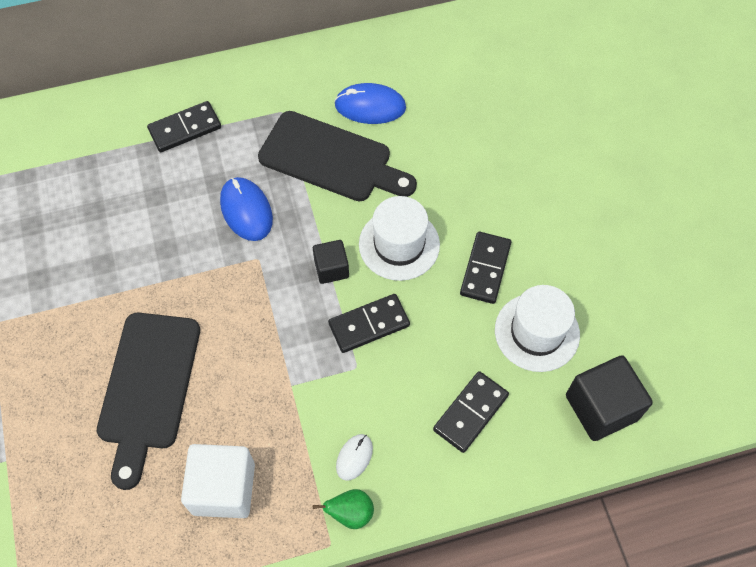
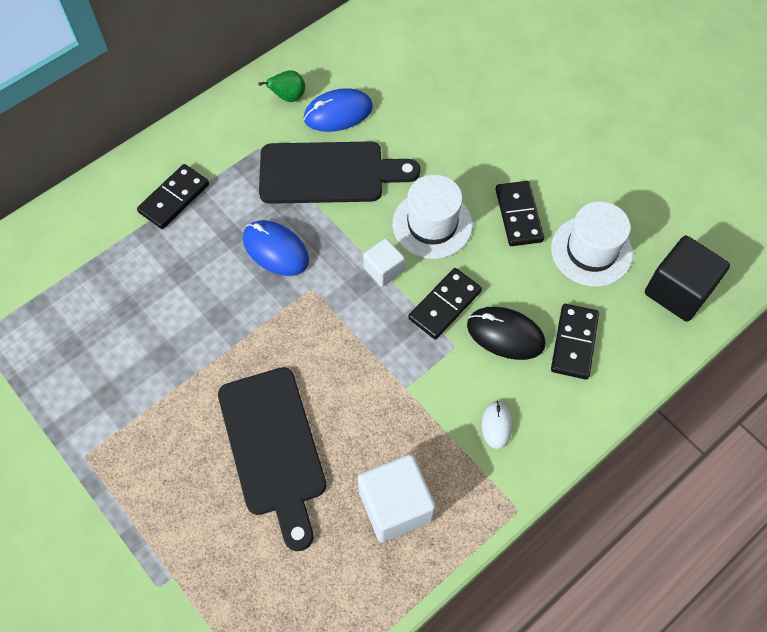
camera: 25 degrees left, 0 degrees up
(331, 268) = (383, 270): black cube -> white cube
(350, 513) = (520, 474): green pear -> green pear (288, 97)
(409, 377) = (505, 335): none -> black mouse

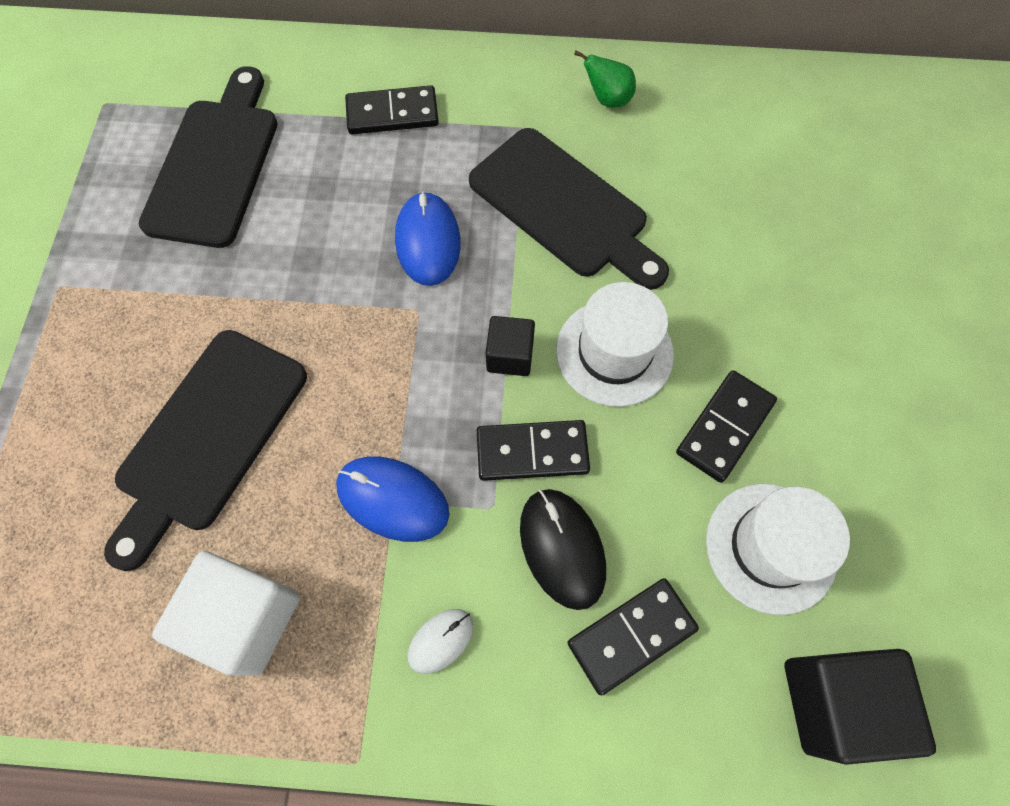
camera: 45 degrees right, 5 degrees up
(99, 311) = (215, 165): none -> black cutting board
(338, 113) = (641, 154): blue mouse -> blue mouse (392, 499)
(383, 270) = (510, 355): white cube -> black cube

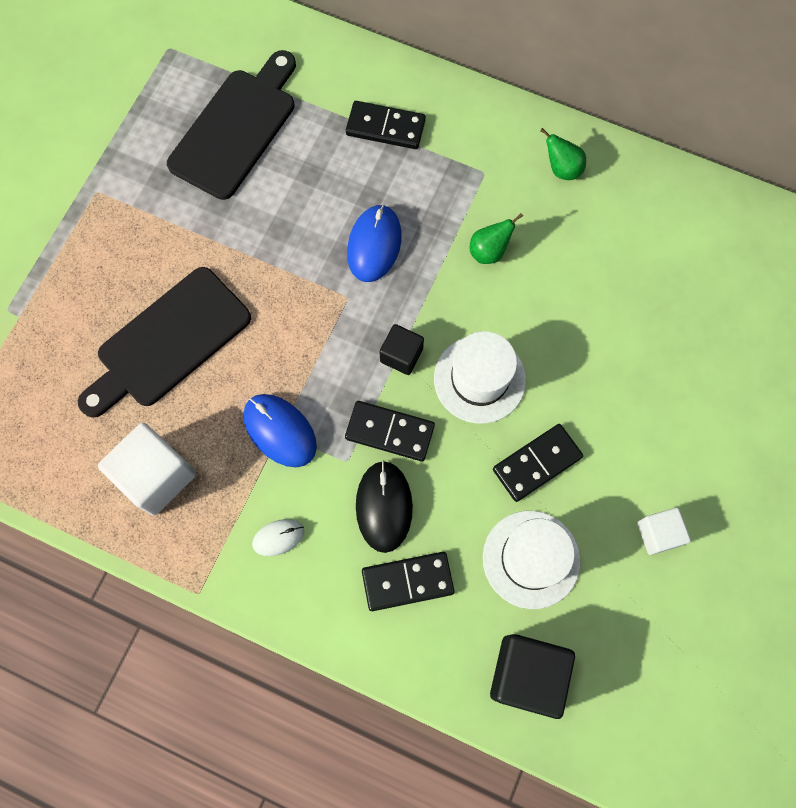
camera: 20 degrees right, 5 degrees up
(564, 208) = (489, 251): black cutting board -> green pear
(902, 460) = (658, 534): none -> white cube

